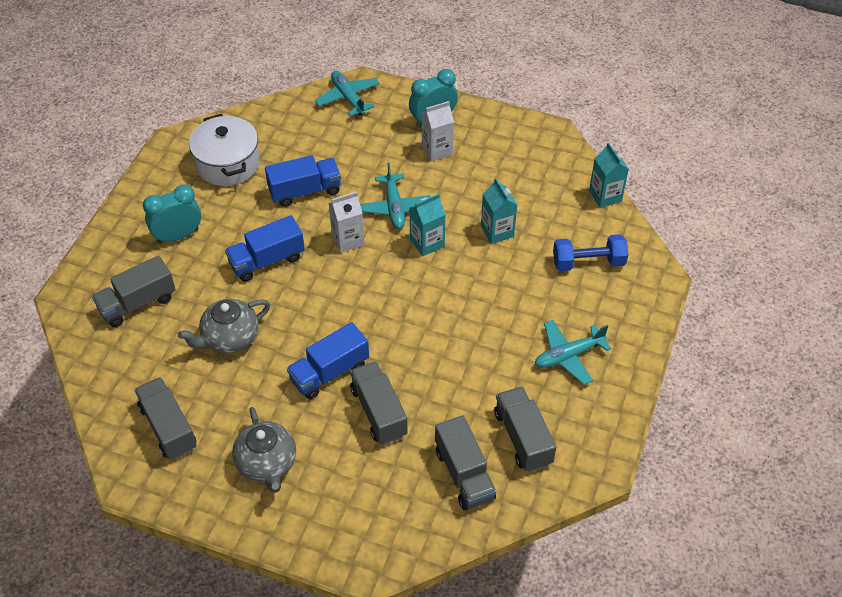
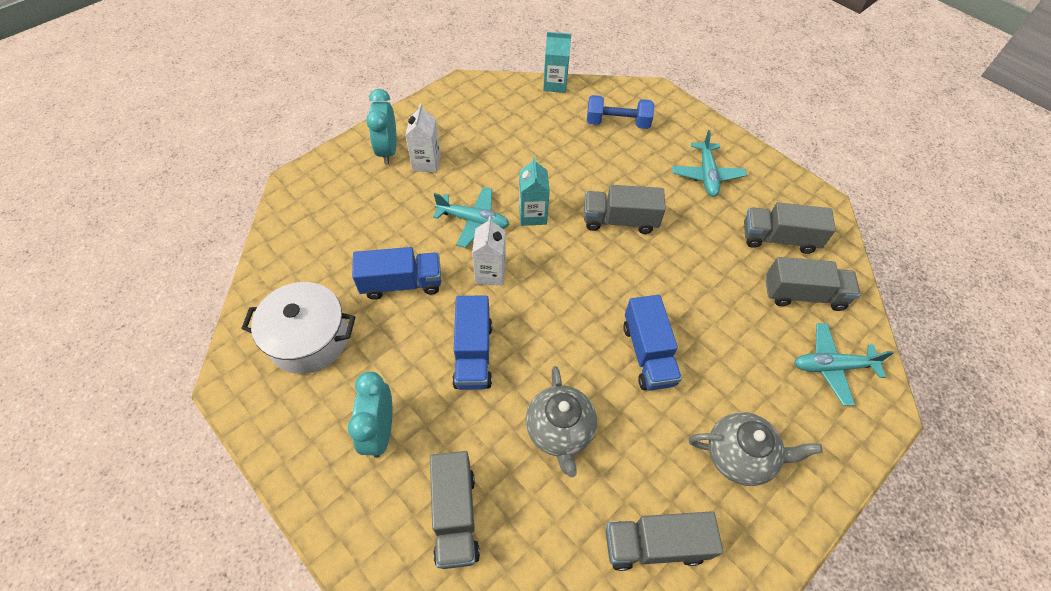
camera: 65 degrees left, 5 degrees up
(305, 191) = (402, 283): blue truck -> blue truck turned 75 degrees clockwise
(348, 98) = (305, 199): turquoise plane -> turquoise plane (832, 366)
(379, 412) = (712, 331): grey truck -> grey truck (619, 220)
(497, 231) = (550, 163): turquoise carton -> none
(588, 262) = (617, 123): blue dumbbell -> blue dumbbell turned 75 degrees clockwise

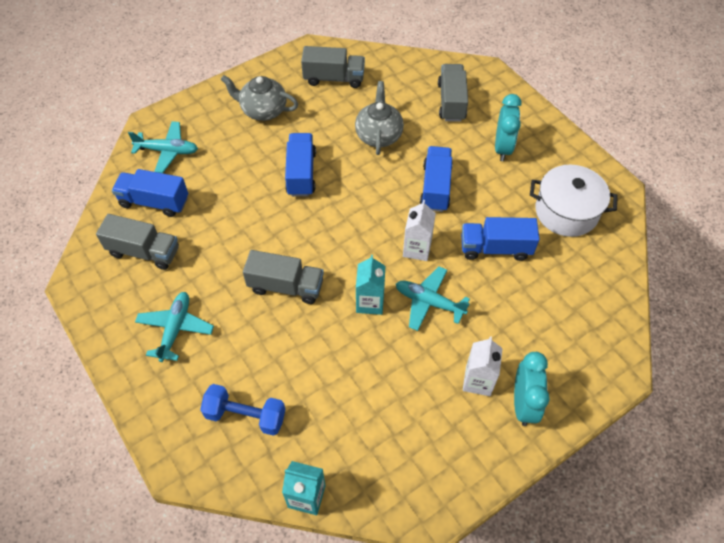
camera: 170 degrees left, 0 degrees up
(803, 294) = (154, 202): grey truck -> blue truck

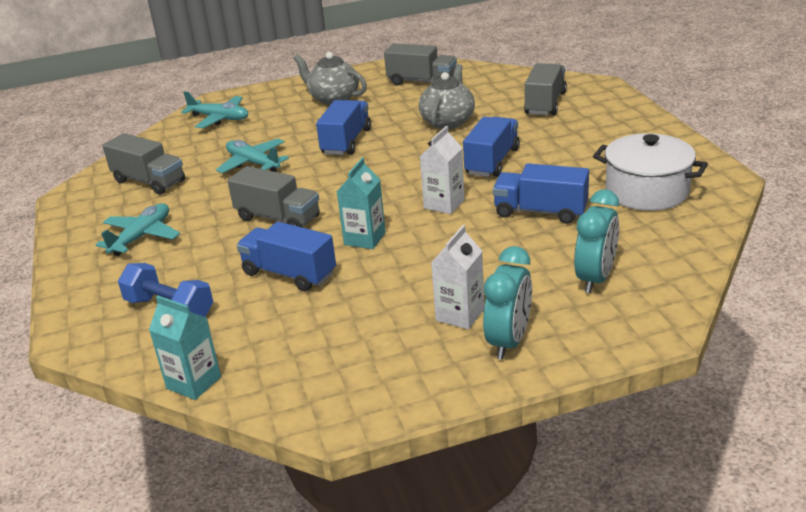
camera: 20 degrees right, 25 degrees down
(154, 202) = (183, 150): blue truck -> blue truck (289, 274)
(429, 302) = (435, 245): turquoise plane -> turquoise plane (253, 163)
(502, 148) = (589, 139): turquoise clock -> turquoise clock (595, 278)

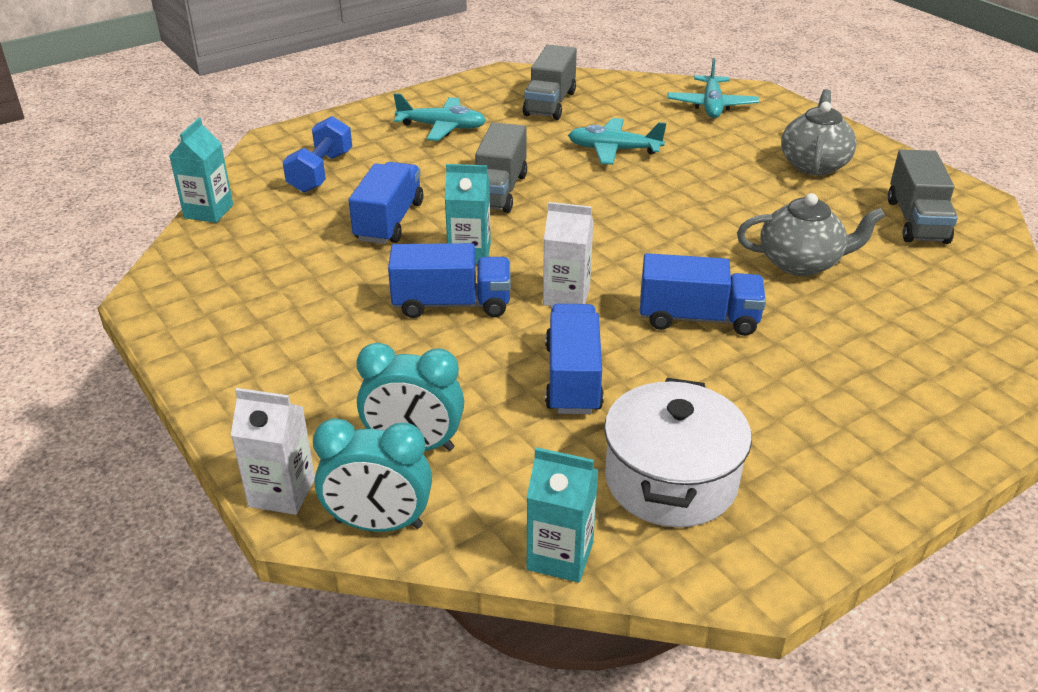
camera: 70 degrees right, 5 degrees up
(253, 163) = (614, 150): turquoise plane -> turquoise plane turned 105 degrees counterclockwise
(346, 141) = (698, 197): blue truck -> blue truck (452, 304)
(460, 315) = (323, 345): white carton -> white carton (282, 492)
(509, 341) = (273, 388): turquoise clock -> turquoise clock (379, 524)
(545, 103) = (921, 344): grey truck -> none
(707, 233) = (560, 556): none -> turquoise carton

